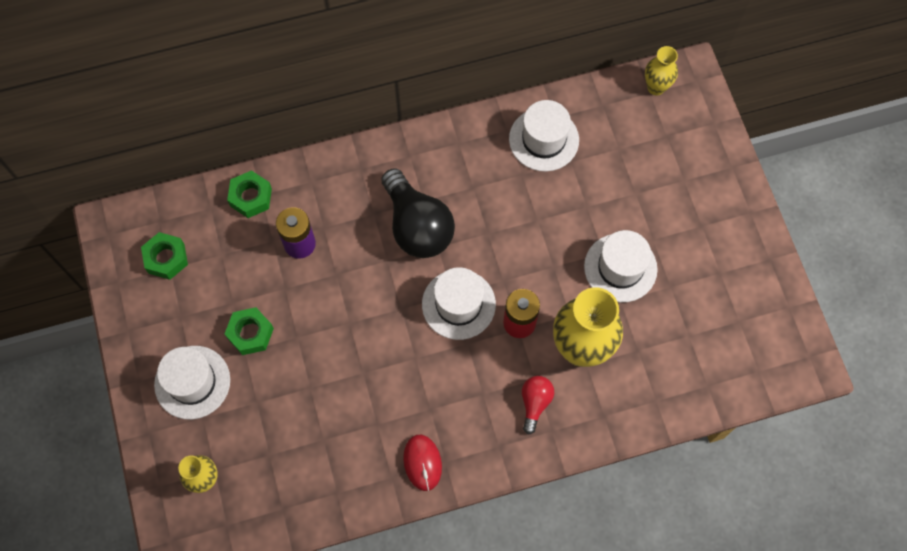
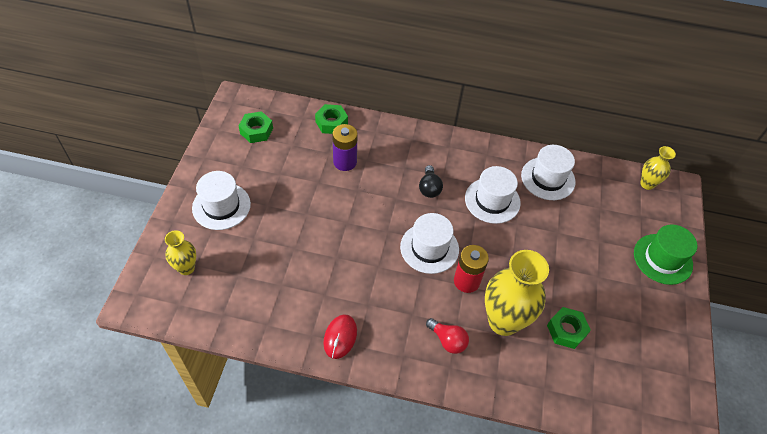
camera: 25 degrees right, 15 degrees down
(250, 333) = (278, 196): green nut -> green nut (566, 330)
(417, 226) = (429, 188): black light bulb -> black light bulb, size x0.51
(535, 403) = (448, 340): red light bulb -> red light bulb turned 90 degrees clockwise
(620, 268) = (563, 283): white hat -> white hat (492, 200)
(711, 180) = (662, 259): none -> green hat

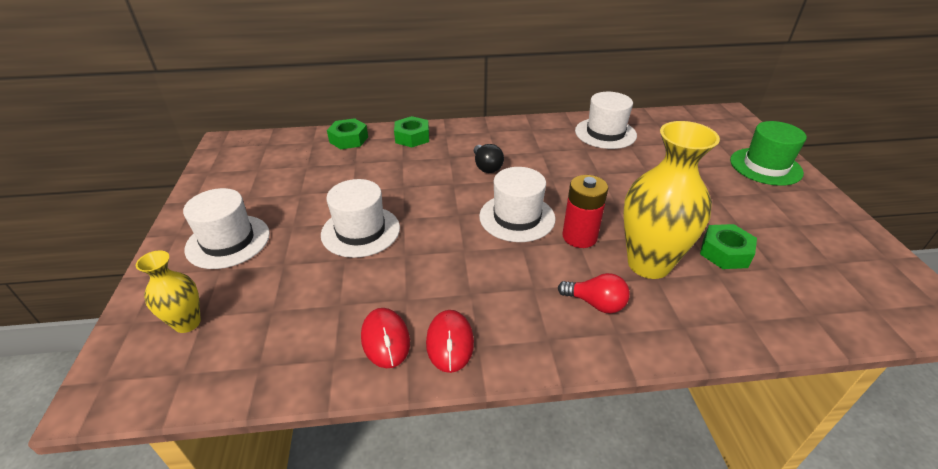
camera: 15 degrees left, 15 degrees down
(256, 131) = (258, 163): green nut -> green nut (412, 137)
(301, 321) = (385, 339): none -> red mouse
(345, 162) = (378, 166): purple battery -> none
(492, 200) = (561, 161): white hat -> white hat (360, 231)
(647, 184) = (701, 117): yellow vase -> none

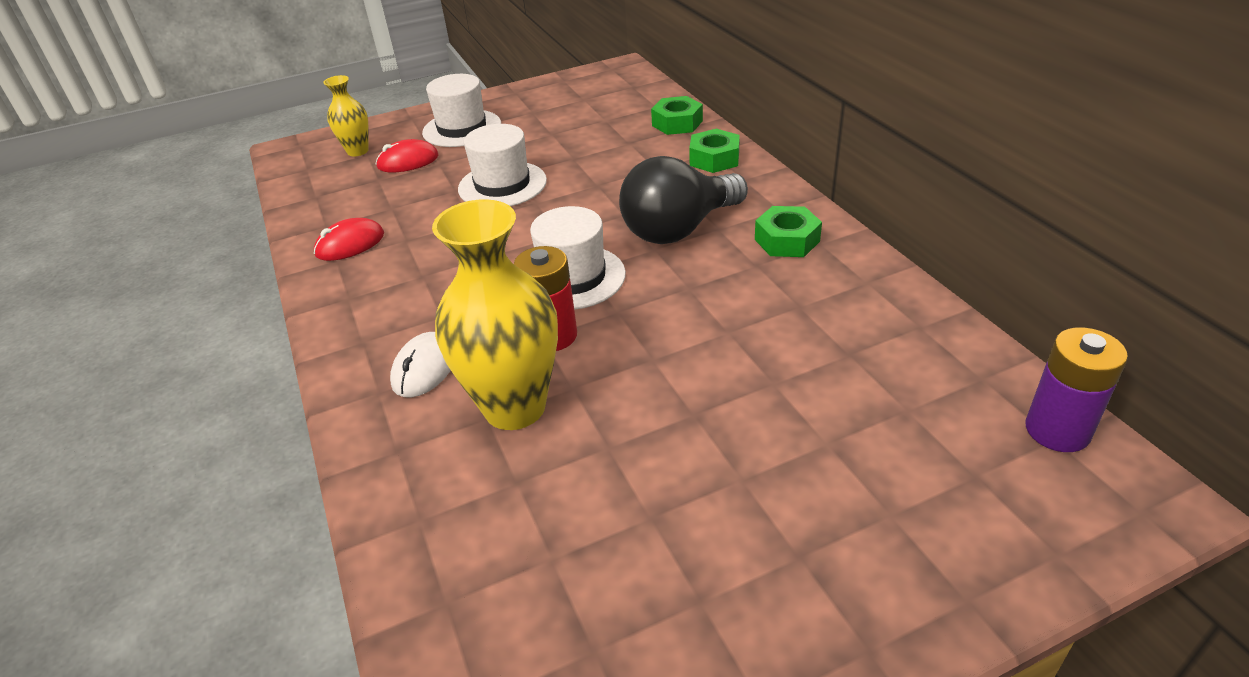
camera: 75 degrees right, 0 degrees up
(450, 342) = (350, 280): red mouse -> red mouse (408, 161)
(486, 167) = (679, 229): black light bulb -> black light bulb, size x1.98
(596, 303) = (424, 368): red light bulb -> white mouse
(605, 133) = (872, 320): white hat -> none
(691, 117) = (1057, 430): none -> purple battery
(725, 253) = (570, 492): green nut -> green nut (787, 240)
(765, 166) = (915, 562): green hat -> none

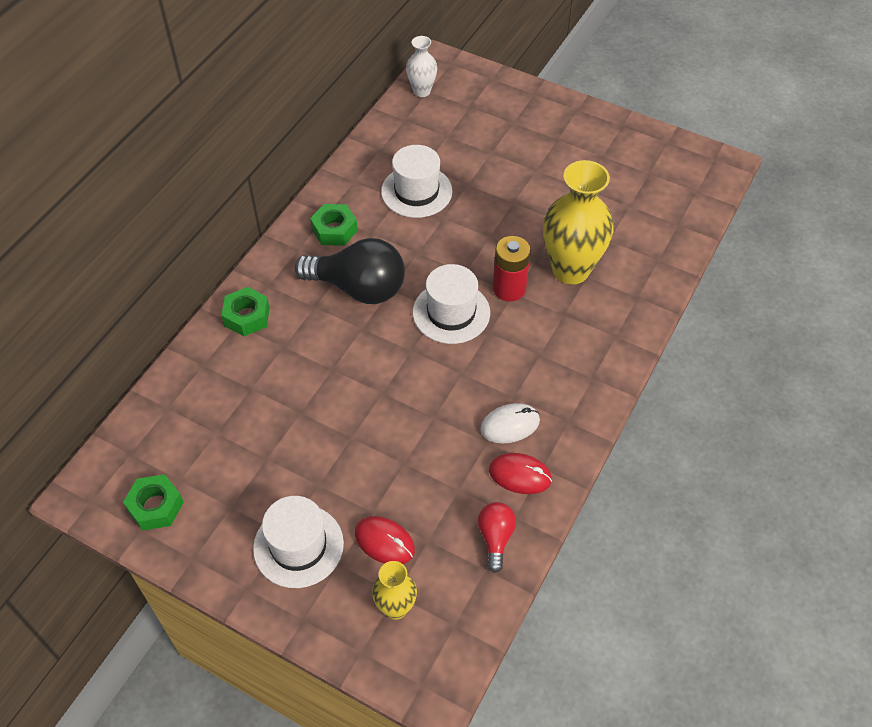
camera: 130 degrees left, 15 degrees up
(326, 210) = (495, 538): none -> red light bulb
(424, 368) = (582, 328): white mouse -> white mouse (510, 425)
(502, 185) = (373, 434): white hat -> white hat (416, 191)
(677, 123) = (196, 373): green nut -> green nut (155, 506)
(1057, 430) = (422, 91): purple battery -> white vase

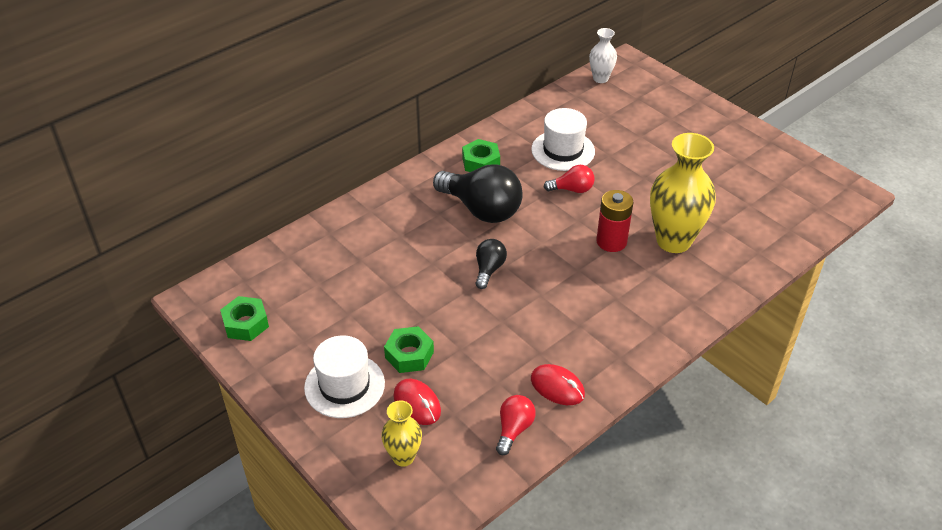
camera: 20 degrees right, 10 degrees down
(247, 316) = (381, 207): green nut -> green nut (409, 355)
(396, 359) = (489, 269): none -> black light bulb
(445, 237) = (572, 189): none -> red light bulb
(451, 312) = (552, 247): white hat -> none
(510, 425) = (565, 346): white mouse -> none

